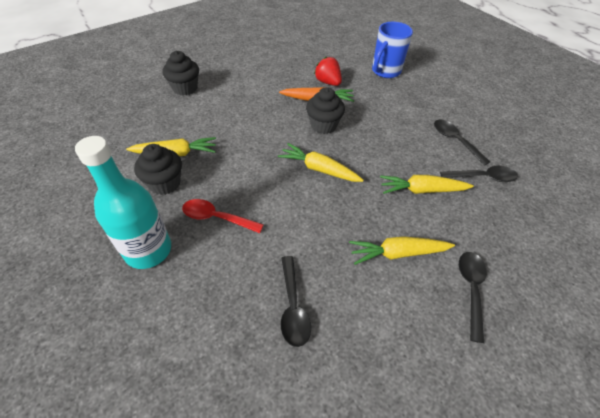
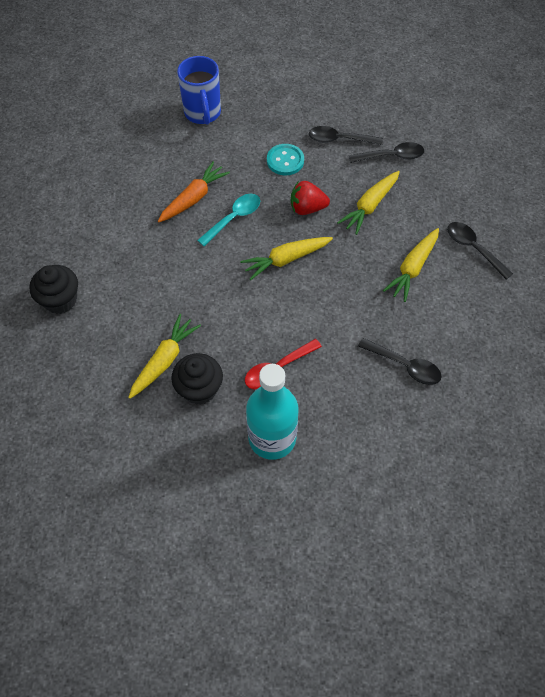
camera: 50 degrees left, 10 degrees up
(323, 125) = (234, 218): black cupcake -> turquoise spoon
(328, 82) = (174, 171): red strawberry -> red strawberry (307, 208)
(400, 124) = (285, 161): none -> turquoise button
(483, 177) = (391, 156): black spoon -> black spoon turned 45 degrees clockwise

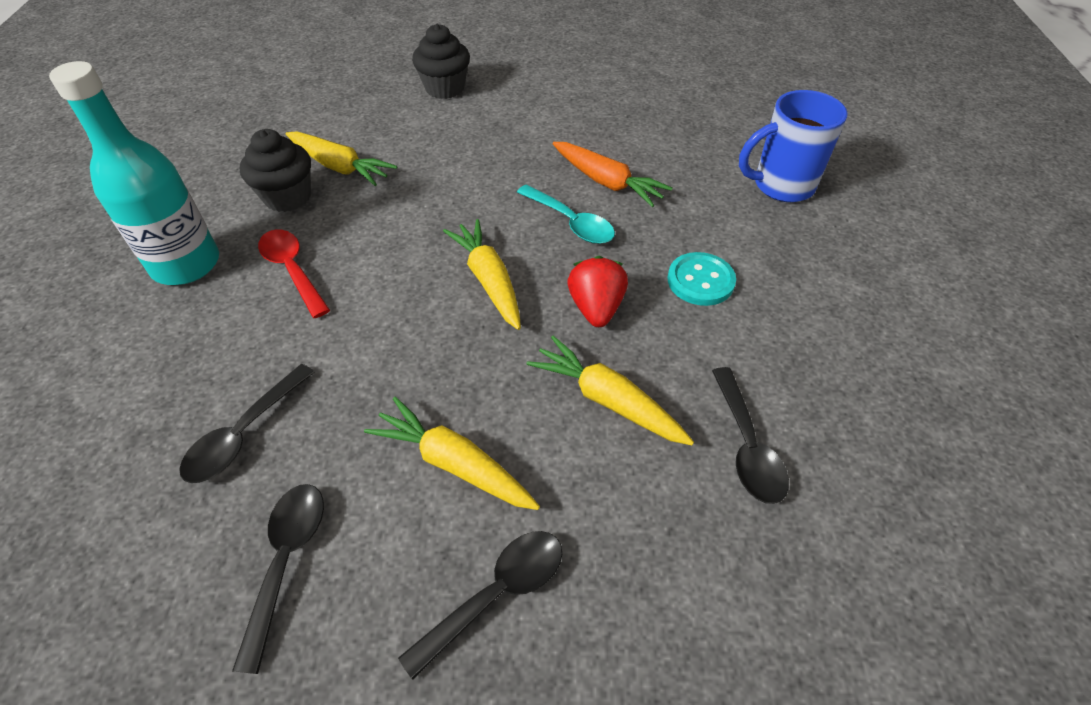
camera: 90 degrees right, 10 degrees down
(339, 139) = (771, 358): black spoon -> black spoon (287, 561)

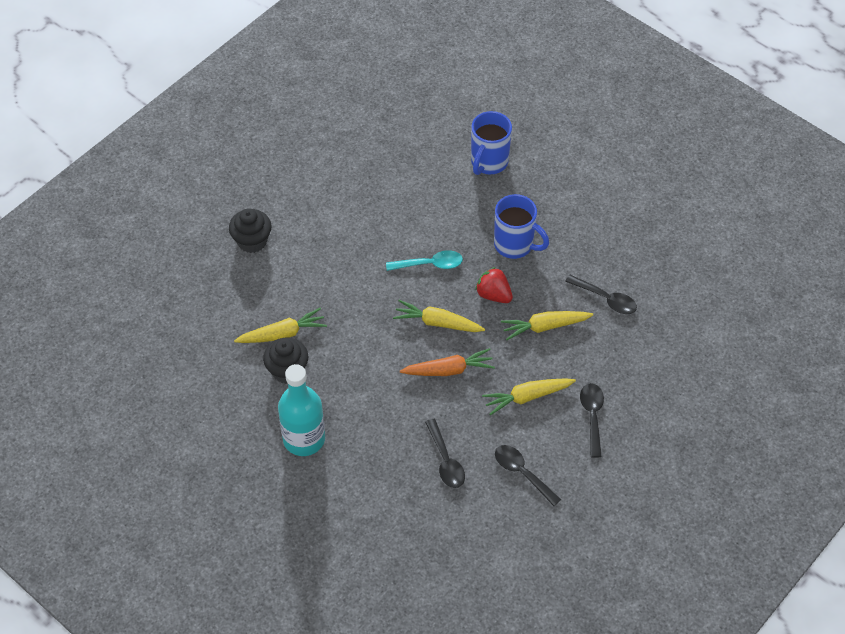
camera: 50 degrees left, 5 degrees up
(292, 270) = (353, 396): red spoon -> none
(607, 182) = (415, 228): orange carrot -> orange carrot (448, 370)
(700, 281) = (515, 245): turquoise button -> blue mug

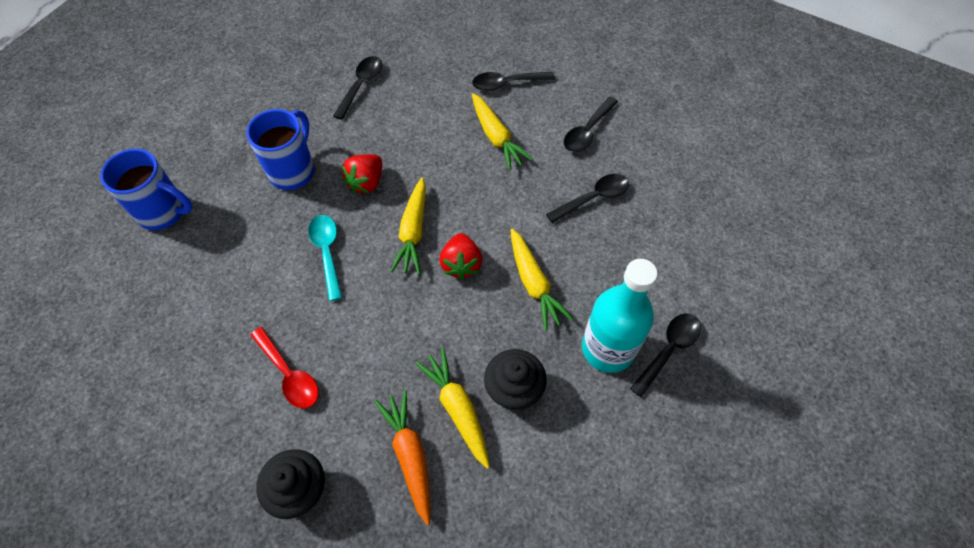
camera: 100 degrees left, 5 degrees up
(292, 481) = (668, 350): none -> black spoon
(333, 237) = (289, 374): none -> red spoon
(400, 352) = (461, 264): none -> red strawberry
(448, 370) = (477, 211): orange carrot -> orange carrot (410, 456)
(545, 327) = (404, 132): yellow carrot -> yellow carrot (534, 283)

